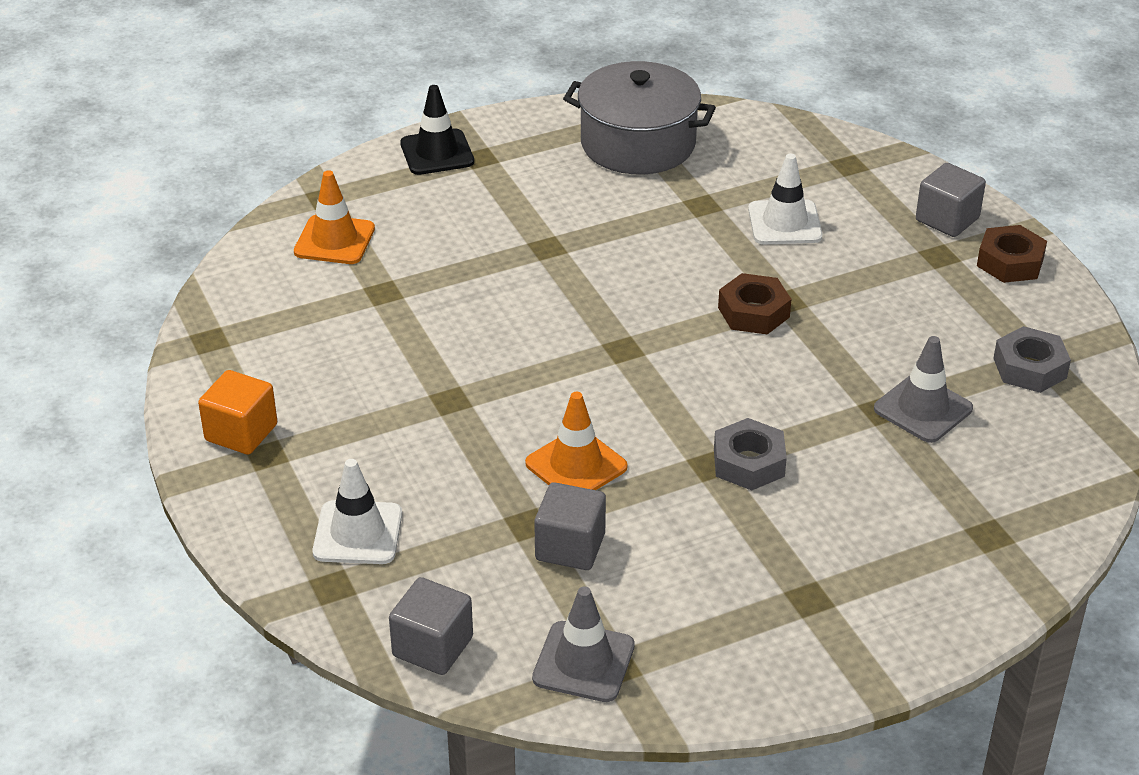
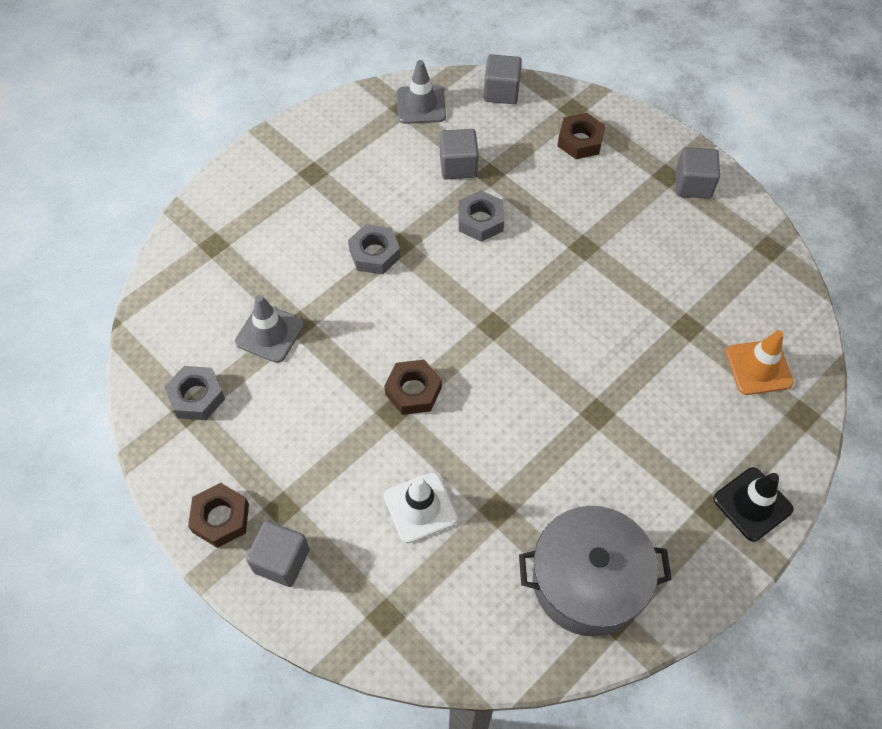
camera: 160 degrees right, 20 degrees up
(241, 432) = (693, 184): orange cube -> grey cube
(358, 533) = (580, 141): white traffic cone -> brown nut
(576, 465) = (480, 221): orange traffic cone -> grey nut

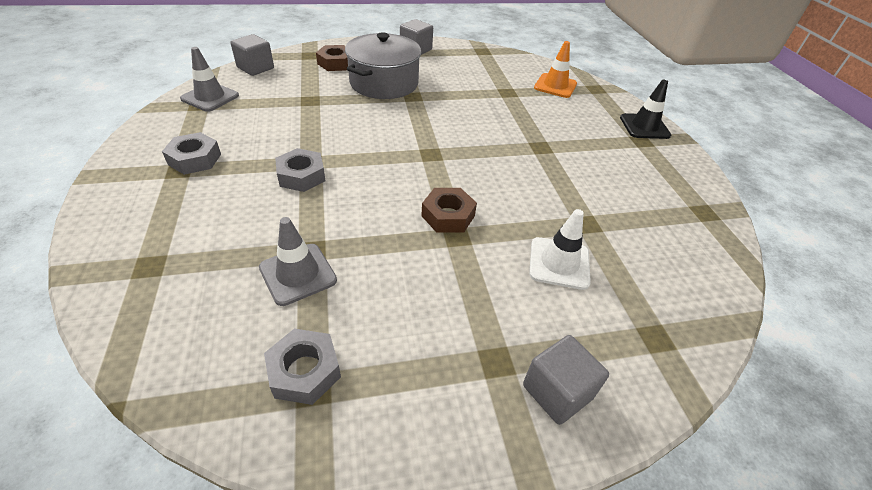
camera: 60 degrees left, 15 degrees down
(221, 518) = (472, 425): brown nut -> none
(458, 166) = (284, 107): grey cube -> none
(480, 221) = (341, 120): grey nut -> grey nut (195, 159)
(588, 581) = (670, 209): grey pot -> grey pot (384, 83)

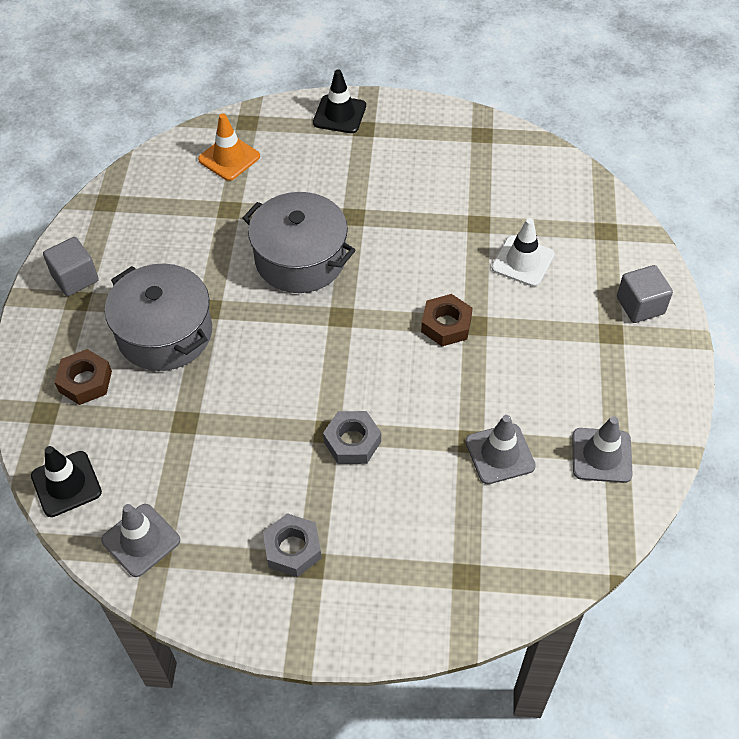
camera: 70 degrees left, 10 degrees up
(255, 68) = (66, 484): grey cube -> black traffic cone
(304, 371) = (601, 455): grey nut -> grey traffic cone
(479, 127) = (300, 259): none -> grey pot

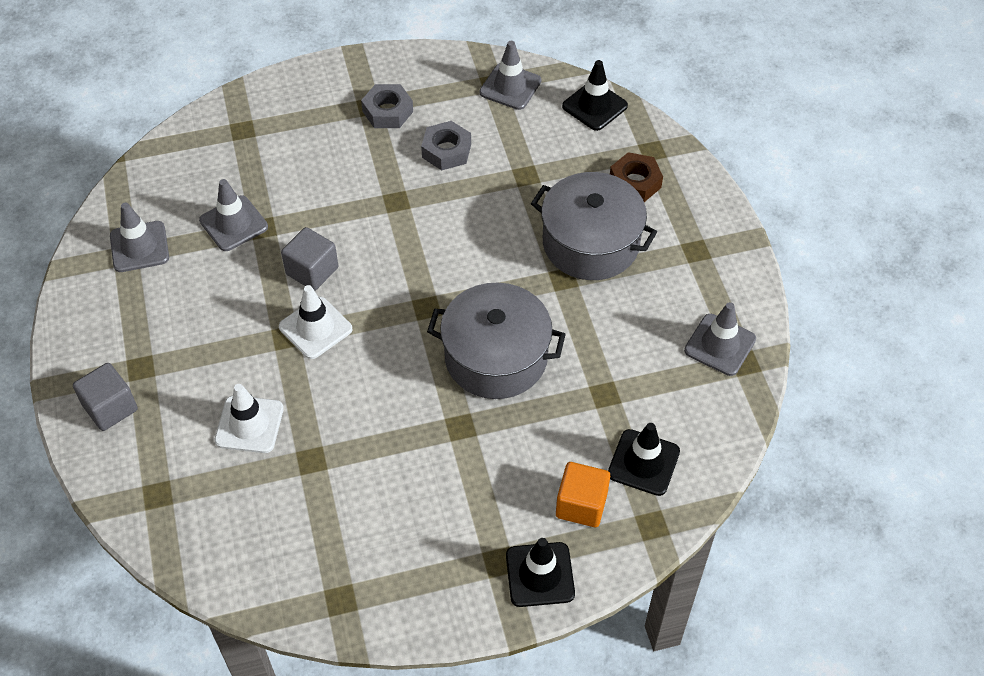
camera: 160 degrees right, 0 degrees up
(75, 278) = (714, 270): grey cube -> grey cube (312, 271)
(116, 219) = (720, 345): none -> grey traffic cone
(229, 158) = (643, 462): orange traffic cone -> black traffic cone
(289, 145) = (581, 505): none -> orange cube
(352, 442) = (370, 198): grey nut -> grey nut (446, 151)
(446, 325) = (315, 328): brown nut -> white traffic cone

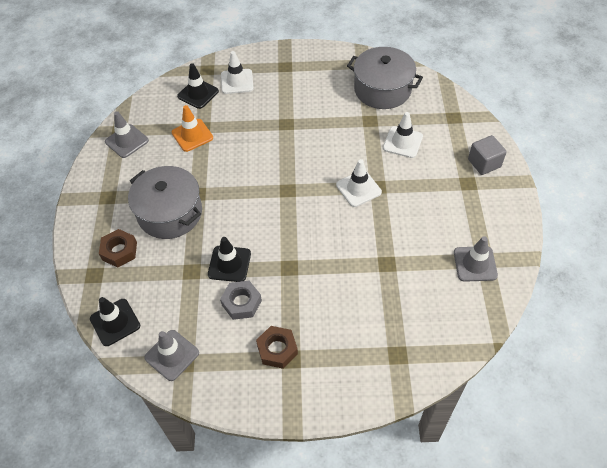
camera: 165 degrees left, 0 degrees up
(233, 224) = (407, 270): grey traffic cone -> none
(312, 271) = (356, 225): grey cube -> none
(387, 111) = (277, 349): grey nut -> brown nut
(496, 357) = (255, 155): grey pot -> grey pot (382, 89)
(540, 574) = (267, 59): black traffic cone -> black traffic cone (229, 264)
(581, 505) = (237, 81): orange cube -> white traffic cone
(615, 375) = (192, 135): none -> orange traffic cone

